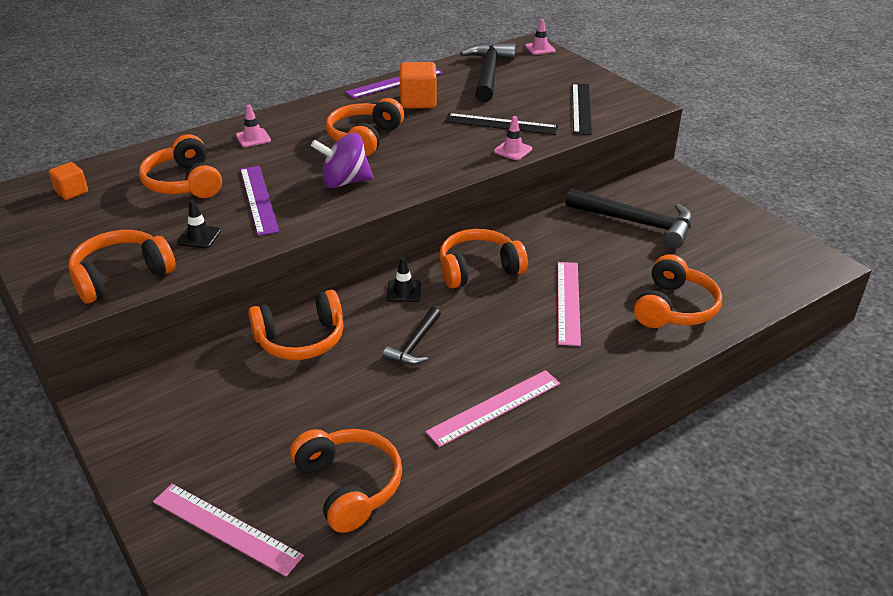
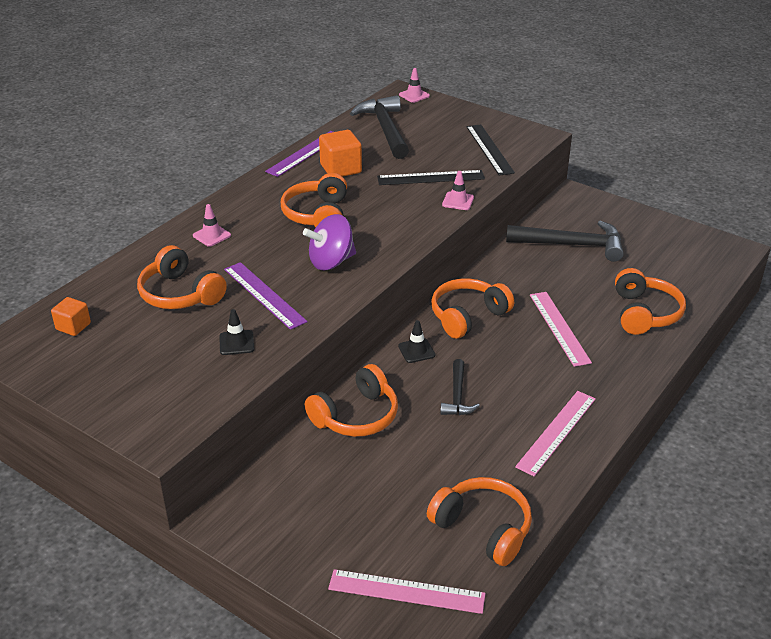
camera: 20 degrees left, 0 degrees up
(121, 276) = (193, 397): orange headphones -> none

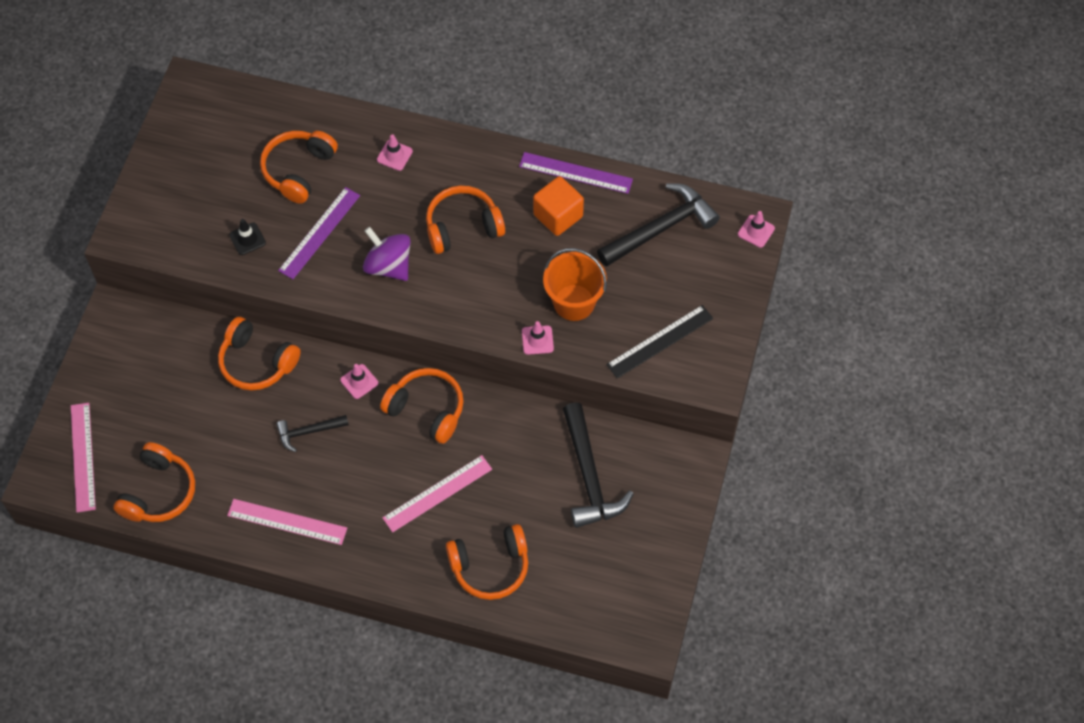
camera: 70 degrees right, 25 degrees up
(73, 326) = (229, 116): orange cube -> none
(416, 351) = (359, 381): black traffic cone -> pink traffic cone
(430, 178) = (574, 302): black ruler -> orange bucket

